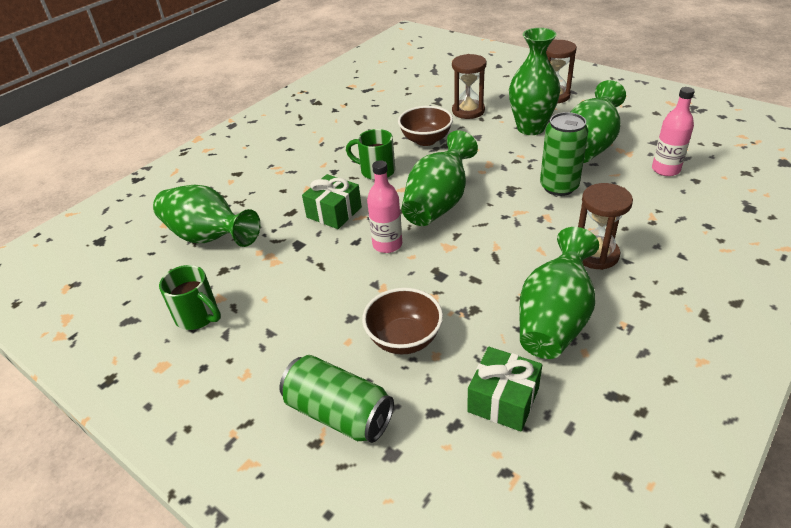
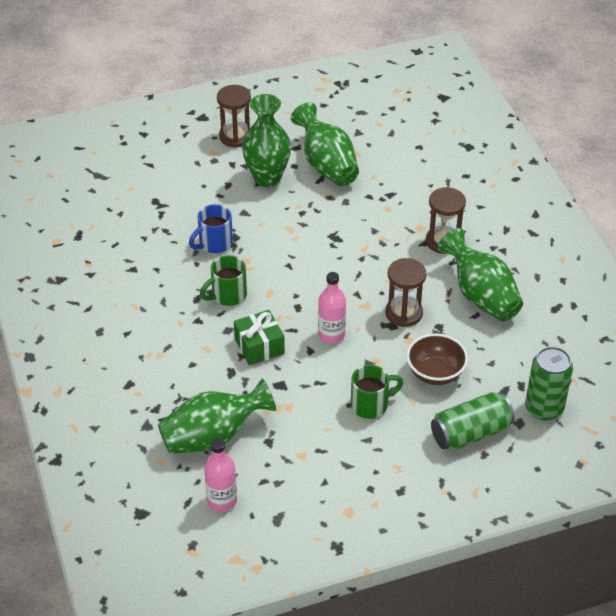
camera: 60 degrees left, 5 degrees up
(198, 316) = (312, 474): green mug -> green mug (371, 405)
(426, 140) = (214, 244): brown bowl -> blue mug
(438, 203) = (310, 283): green vase -> none
(468, 111) = (199, 195): brown hourglass -> brown hourglass (404, 313)
(503, 400) = (521, 355): green gift -> none
(559, 186) = (357, 212): green can -> green can (544, 408)
(665, 169) = (394, 151): pink bottle -> pink bottle (222, 501)

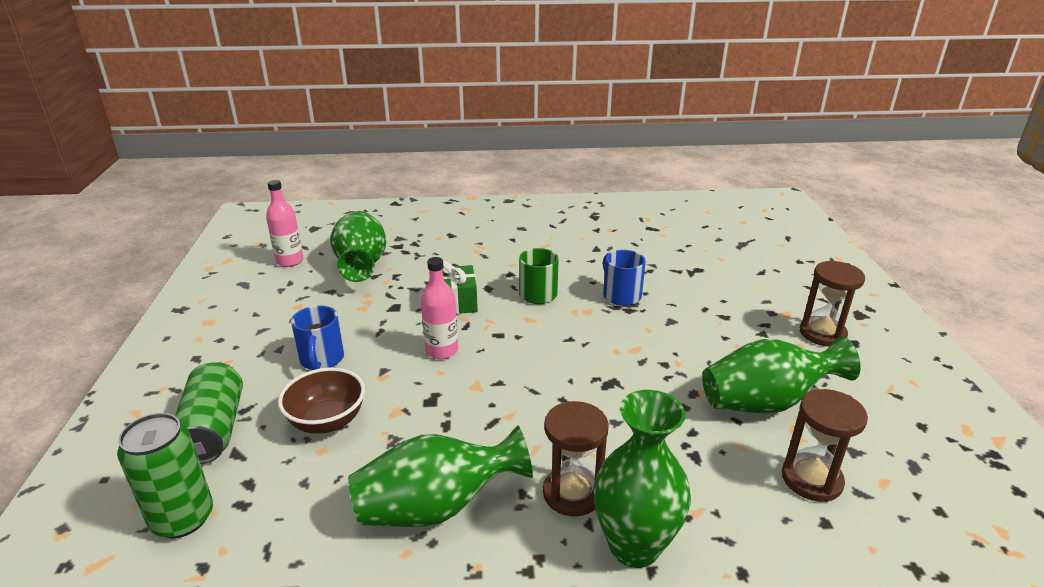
camera: 105 degrees right, 15 degrees down
(267, 178) = (736, 346): green vase -> green vase (634, 546)
(371, 405) = (322, 360): green mug -> blue mug
(404, 313) = (444, 416): brown hourglass -> brown hourglass (811, 479)

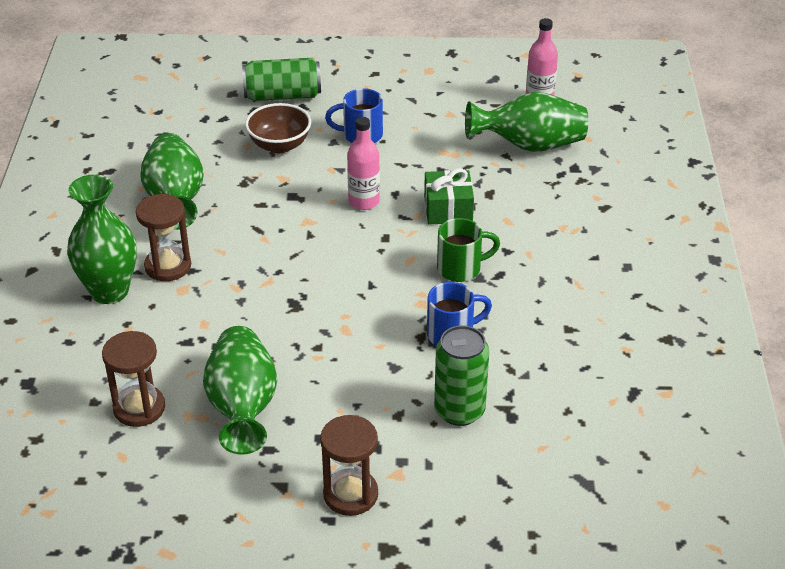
camera: 95 degrees right, 10 degrees up
(183, 518) = (199, 98): green can -> green can (459, 411)

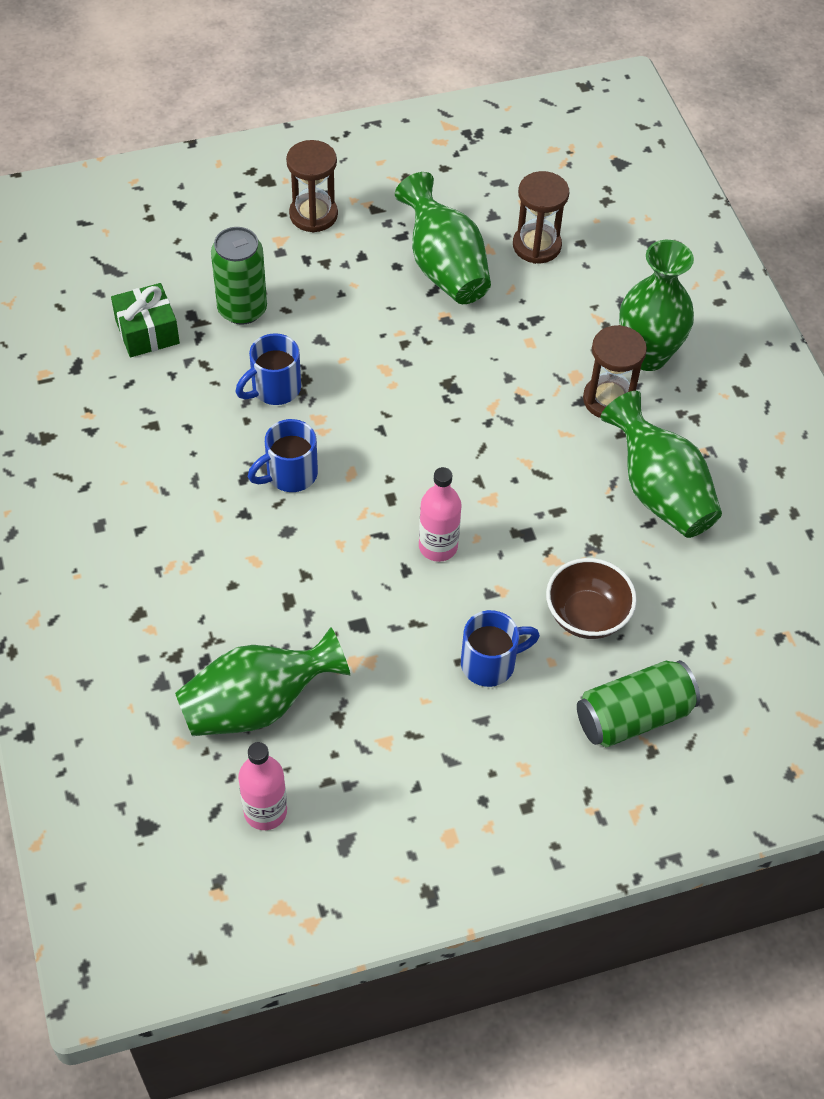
camera: 160 degrees right, 15 degrees up
(448, 209) = (332, 560): green gift -> green gift (147, 332)
(461, 269) = (290, 474): green mug -> blue mug

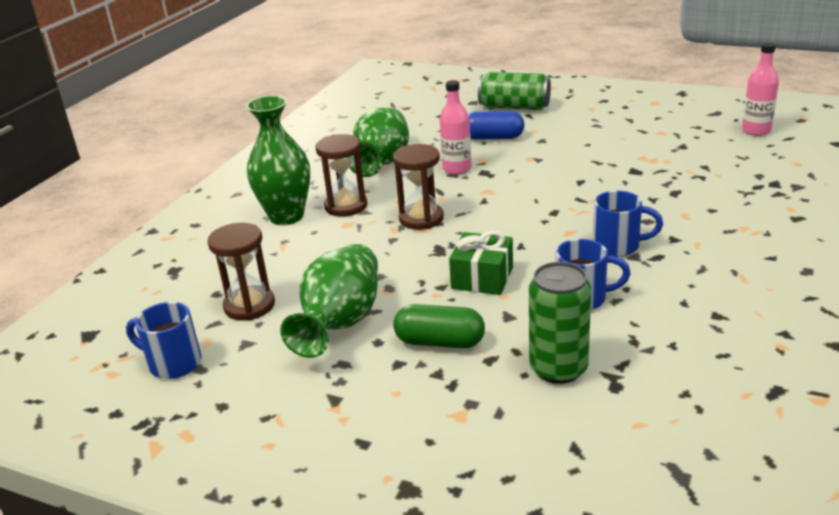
camera: 135 degrees left, 25 degrees down
(147, 332) = (675, 390): green gift -> green gift (482, 278)
(257, 705) = (732, 162): green vase -> none
(313, 215) = (399, 423): brown hourglass -> brown hourglass (421, 218)
(350, 288) = (440, 342): none -> green capsule
(438, 546) = (547, 183): pink bottle -> pink bottle (457, 169)
(490, 663) = (569, 138): blue mug -> blue mug (173, 363)
(586, 616) = (493, 138): brown bowl -> blue capsule

